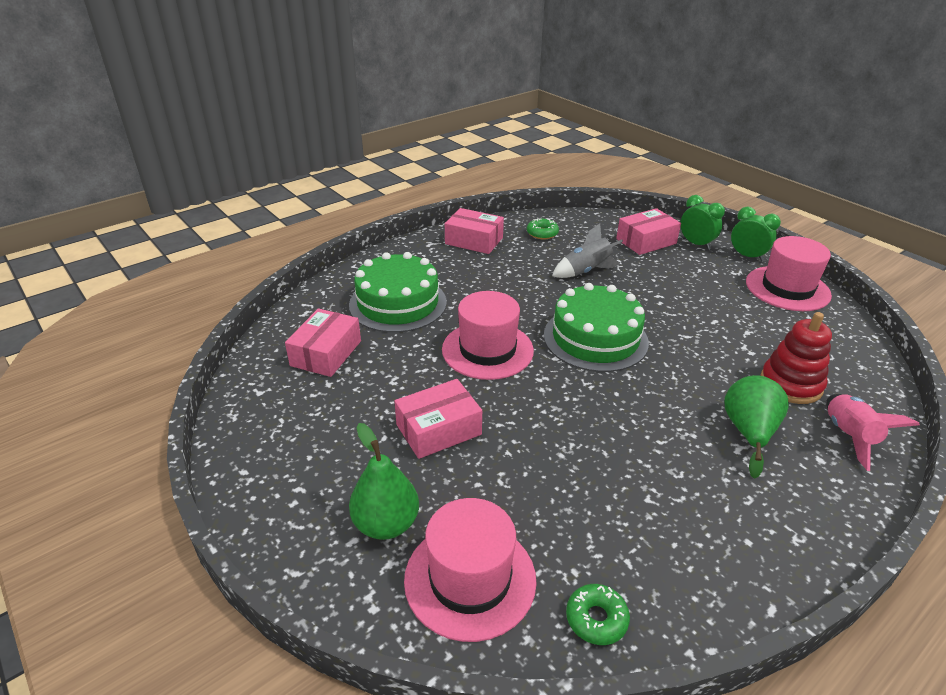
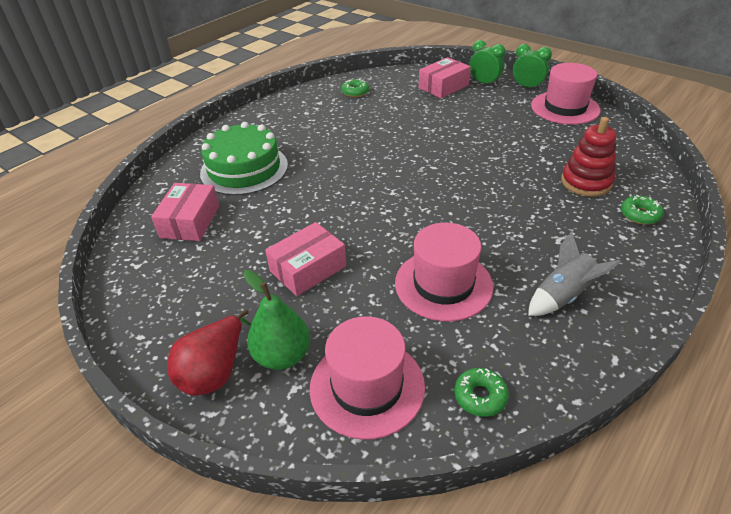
camera: 10 degrees left, 5 degrees up
(311, 526) = (215, 371): none -> red pear
(474, 241) = (298, 106): pink box -> none
(487, 350) = (333, 195): pink hat -> pink hat (443, 284)
(586, 271) = (400, 118): grey rocket -> grey rocket (562, 296)
(595, 338) = (422, 171): green cake -> none
(748, 432) = (563, 225): green pear -> none
(849, 436) = (640, 215): pink rocket -> green donut

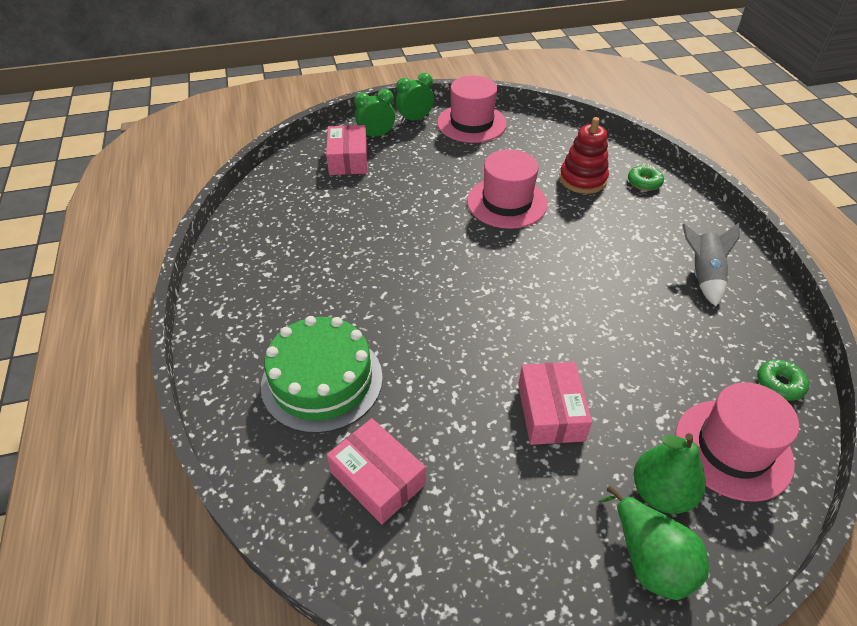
camera: 55 degrees left, 5 degrees up
(215, 371) = (649, 560): red pear -> green pear
(355, 92) = (276, 217): green donut -> none
(443, 284) = (642, 332): pink hat -> pink hat (507, 202)

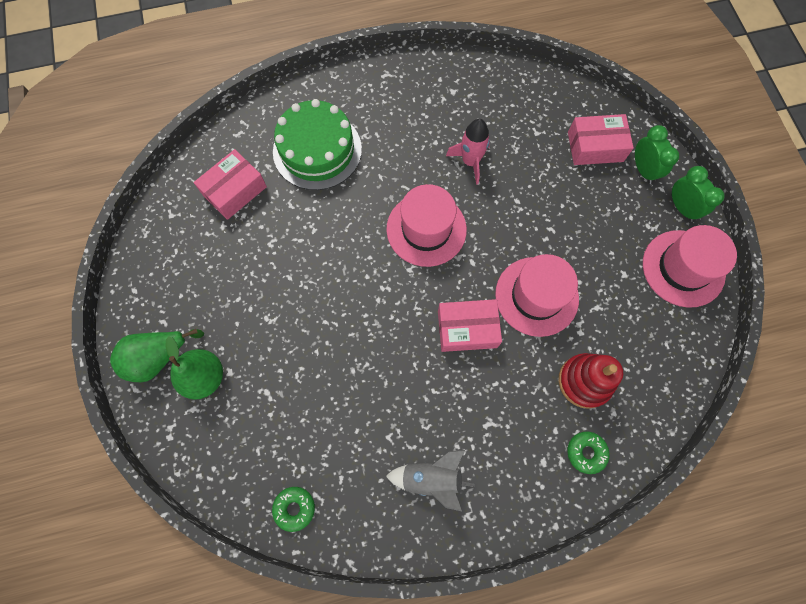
camera: 90 degrees right, 25 degrees up
(355, 241) = (470, 162): none -> pink rocket
(550, 412) = (279, 308): pink box -> pink box (467, 329)
(733, 449) = (235, 444): pink hat -> pink hat (426, 229)

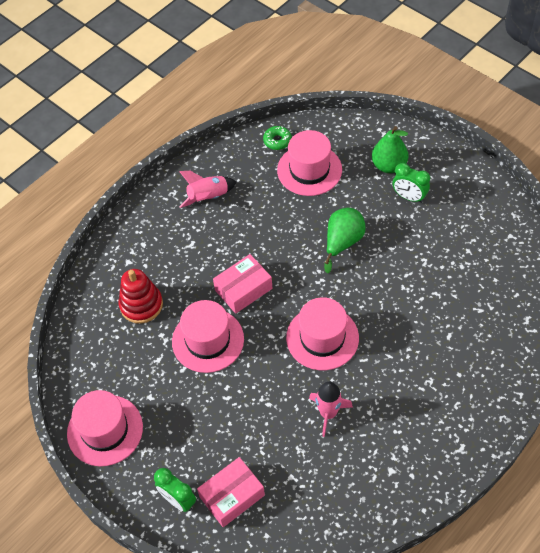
camera: 150 degrees right, 15 degrees down
(158, 357) = (427, 158): green pear -> green pear (343, 242)
(234, 190) = (485, 278): pink box -> none
(291, 434) = (309, 170): none -> pink hat
(317, 150) = (455, 345): green cake -> none
(431, 478) = (208, 197): grey rocket -> pink rocket
(586, 452) = (118, 264): green donut -> none
(681, 207) = (128, 484): green clock -> green clock (409, 197)

